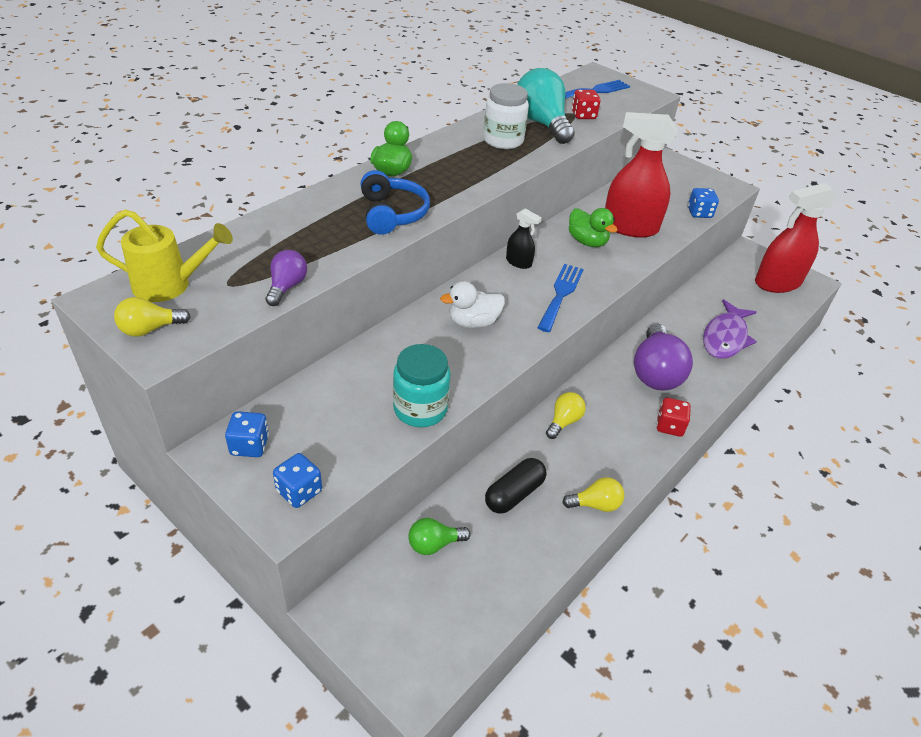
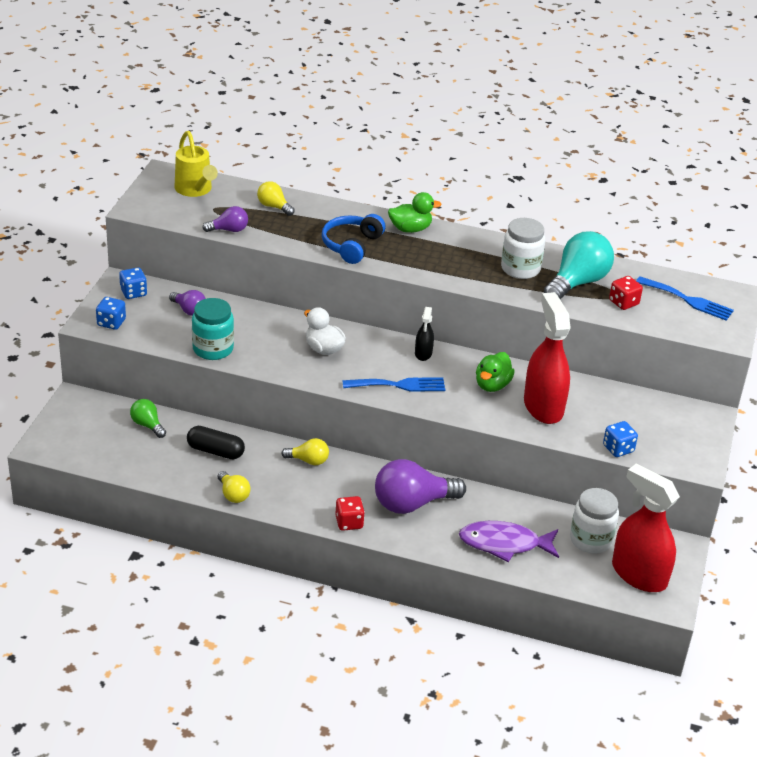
camera: 65 degrees right, 5 degrees down
(150, 329) = (152, 198): yellow light bulb -> yellow light bulb (274, 206)
(328, 404) = (189, 310): none -> purple light bulb
(392, 214) = (351, 245): blue headphones -> blue headphones turned 150 degrees clockwise
(731, 290) = (591, 539): none -> white jar

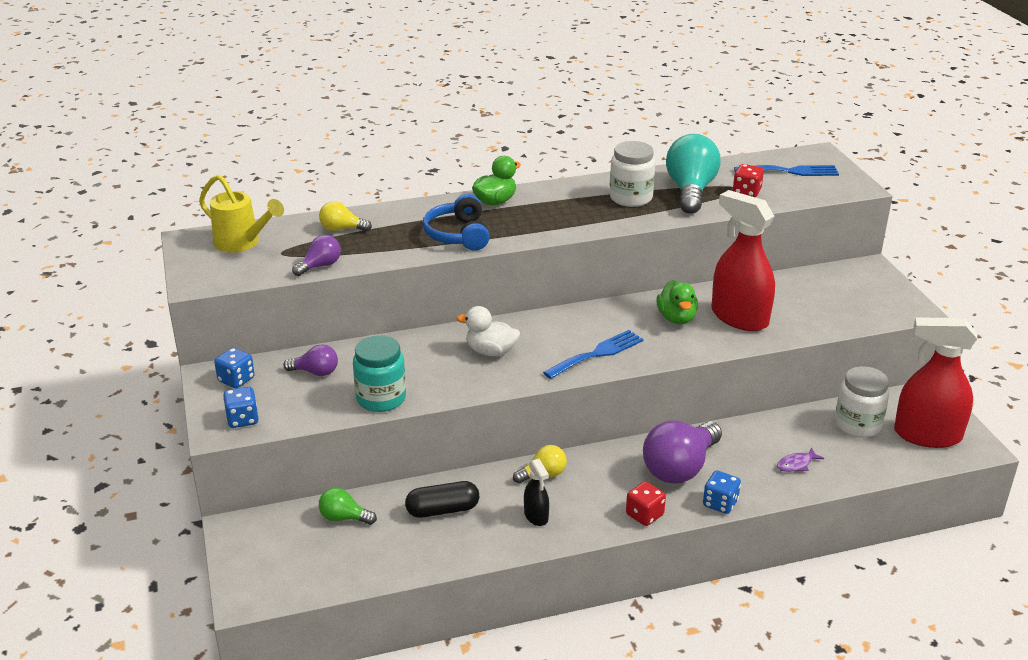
camera: 30 degrees left, 5 degrees down
(233, 494) = (506, 545): yellow light bulb -> none
(423, 353) = (586, 317): black spray bottle -> black spray bottle (536, 516)
(504, 544) = (796, 464): purple fish -> purple fish, size x0.46
(618, 449) = (839, 325): blue dice -> blue dice (720, 503)

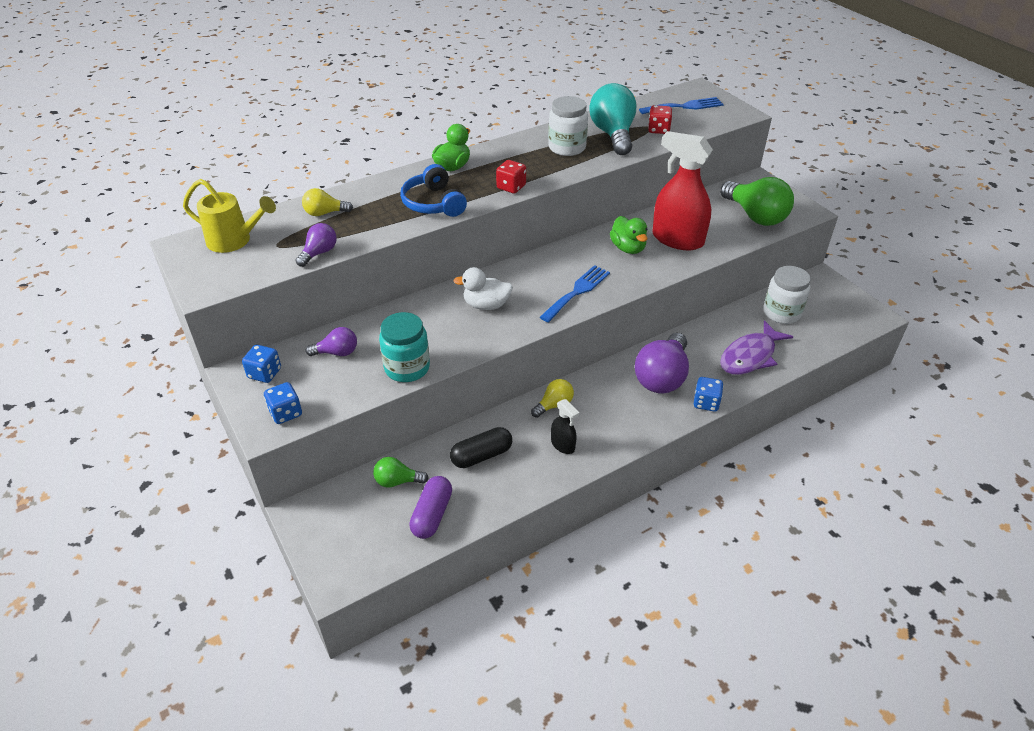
camera: 15 degrees left, 10 degrees up
(367, 556) = (432, 514): none -> purple capsule
(644, 515) = (651, 425): red dice -> red dice (511, 187)
(796, 464) = (750, 356): purple fish -> purple fish, size x2.18
(846, 306) = (755, 216): none -> green light bulb
(927, 435) = (835, 312): red spray bottle -> none

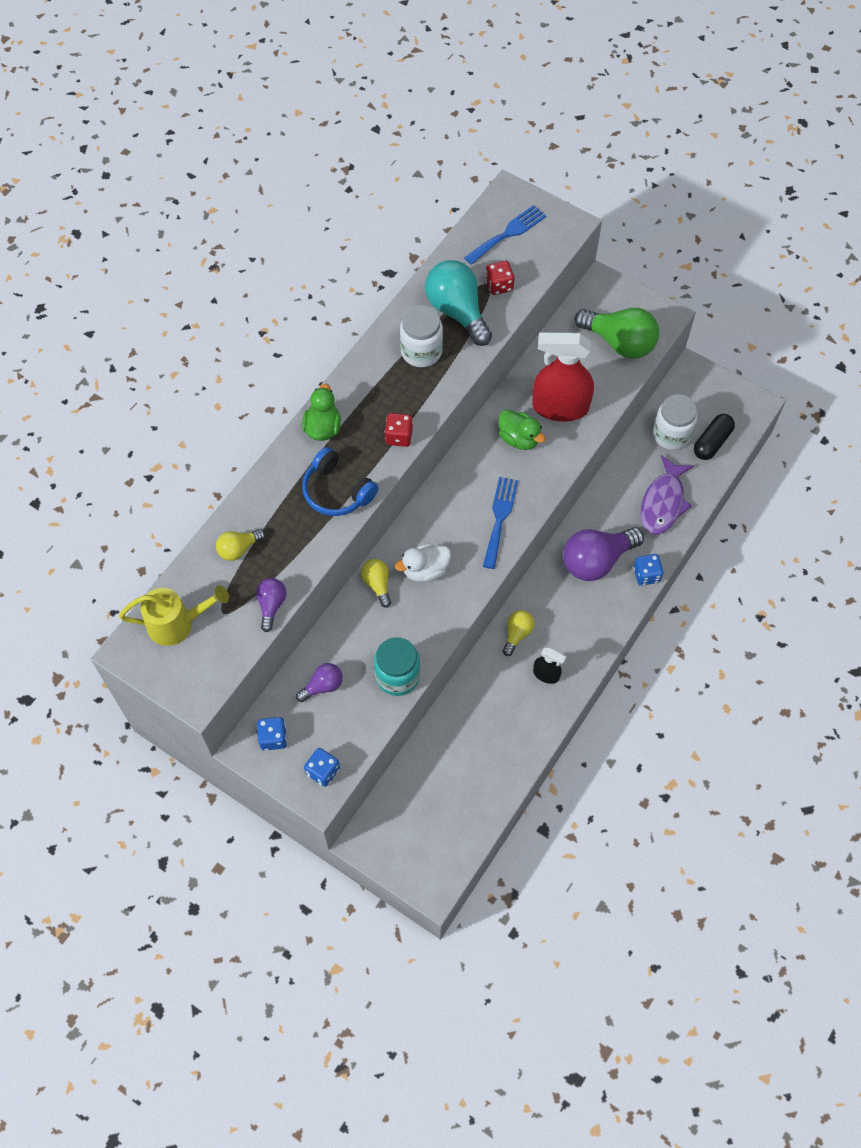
camera: 25 degrees left, 20 degrees up
(397, 481) = (426, 774): green light bulb -> none
(432, 514) = (474, 793): purple capsule -> none
(438, 301) = (377, 584): none -> yellow light bulb
(481, 456) = (483, 716): black capsule -> black capsule (712, 442)
(662, 377) = (596, 561): purple light bulb -> purple light bulb turned 60 degrees clockwise

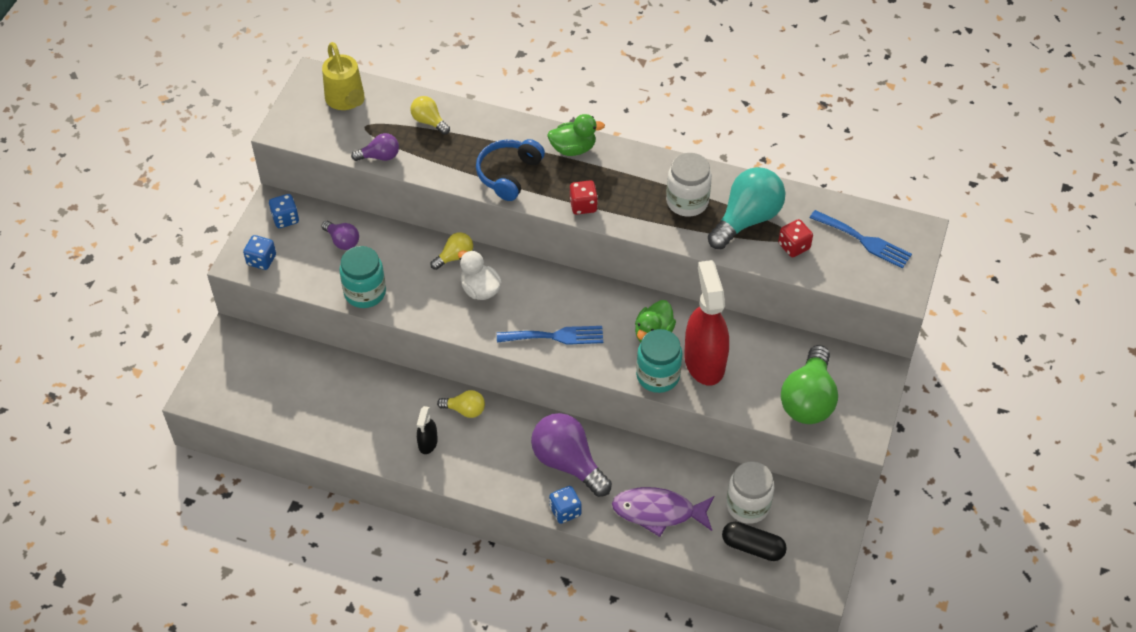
camera: 75 degrees right, 10 degrees down
(566, 447) = (658, 376): none -> turquoise jar

